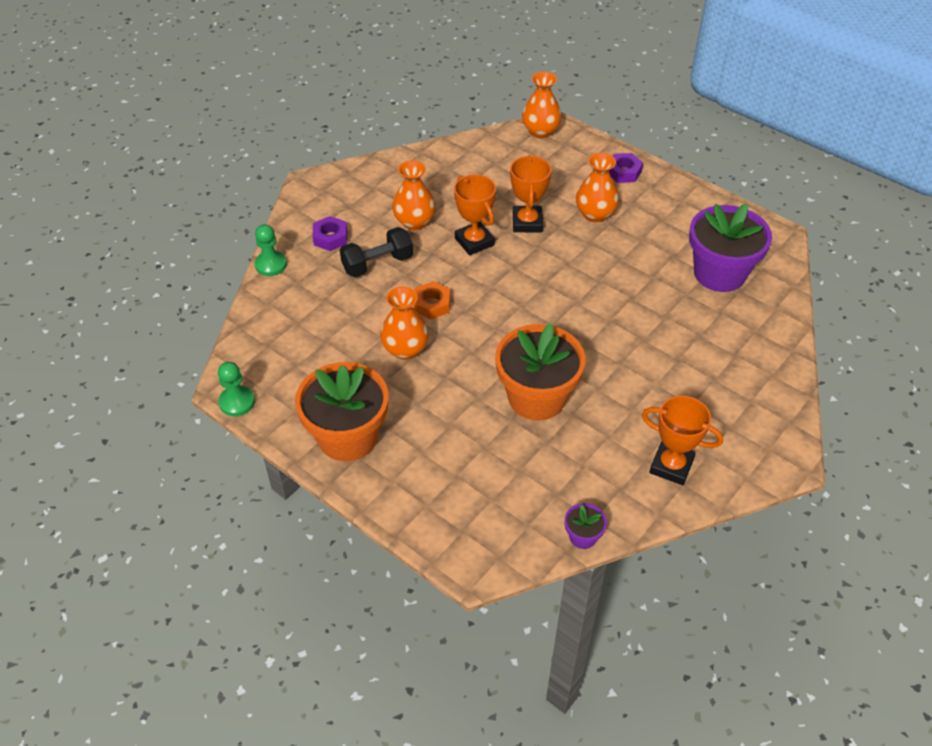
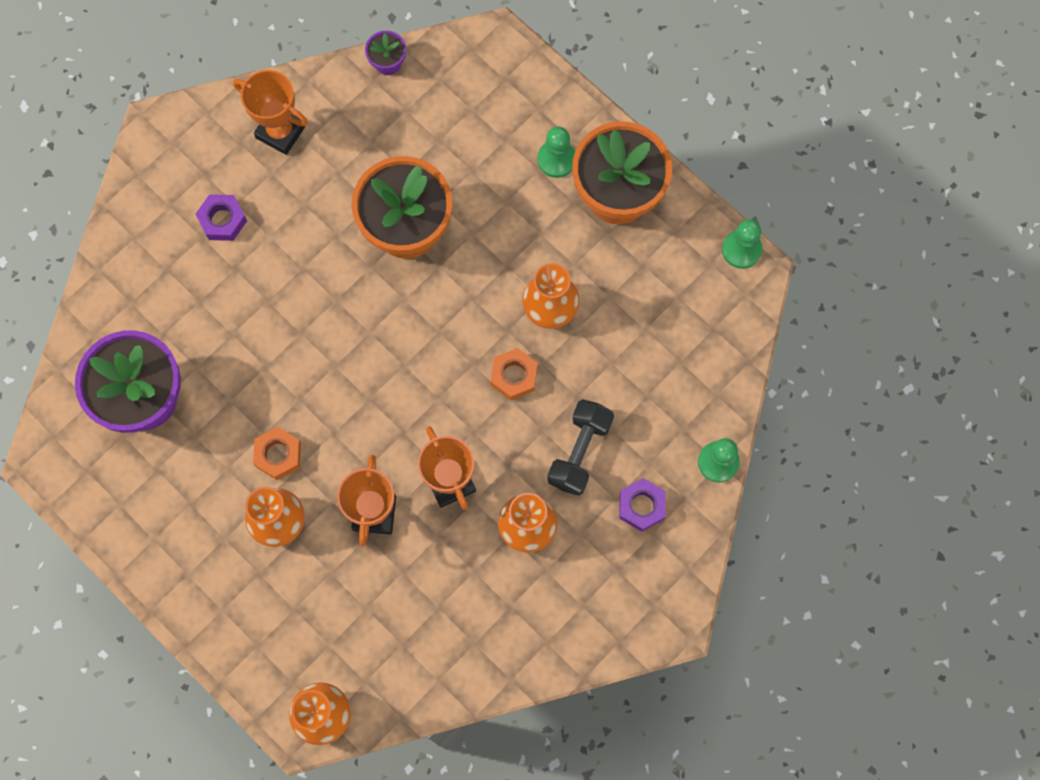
camera: 175 degrees left, 25 degrees up
(377, 264) = (579, 452): black dumbbell -> black dumbbell turned 45 degrees counterclockwise
(405, 461) = (556, 159): none -> green pawn
(606, 248) = (278, 455): none -> orange nut
(623, 172) = (219, 607): purple nut -> purple nut (222, 220)

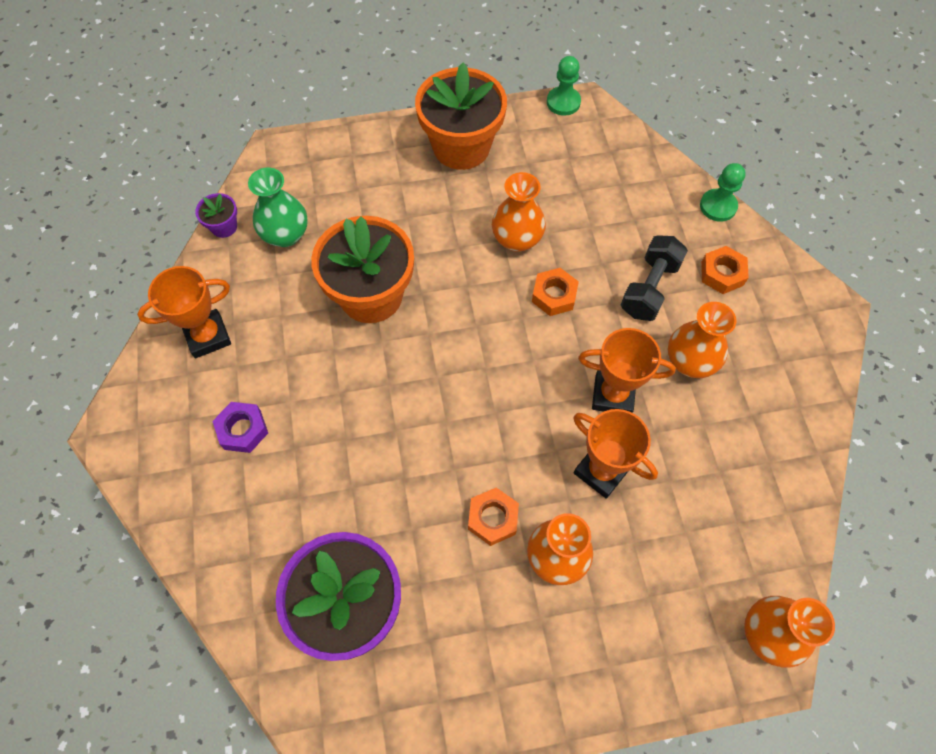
camera: 55 degrees left, 10 degrees down
(415, 117) = (285, 235): none -> green vase
(556, 159) = (402, 167): green pawn -> none
(579, 452) = (649, 288): black dumbbell -> black dumbbell turned 60 degrees clockwise
(641, 506) = (722, 274): purple nut -> orange nut

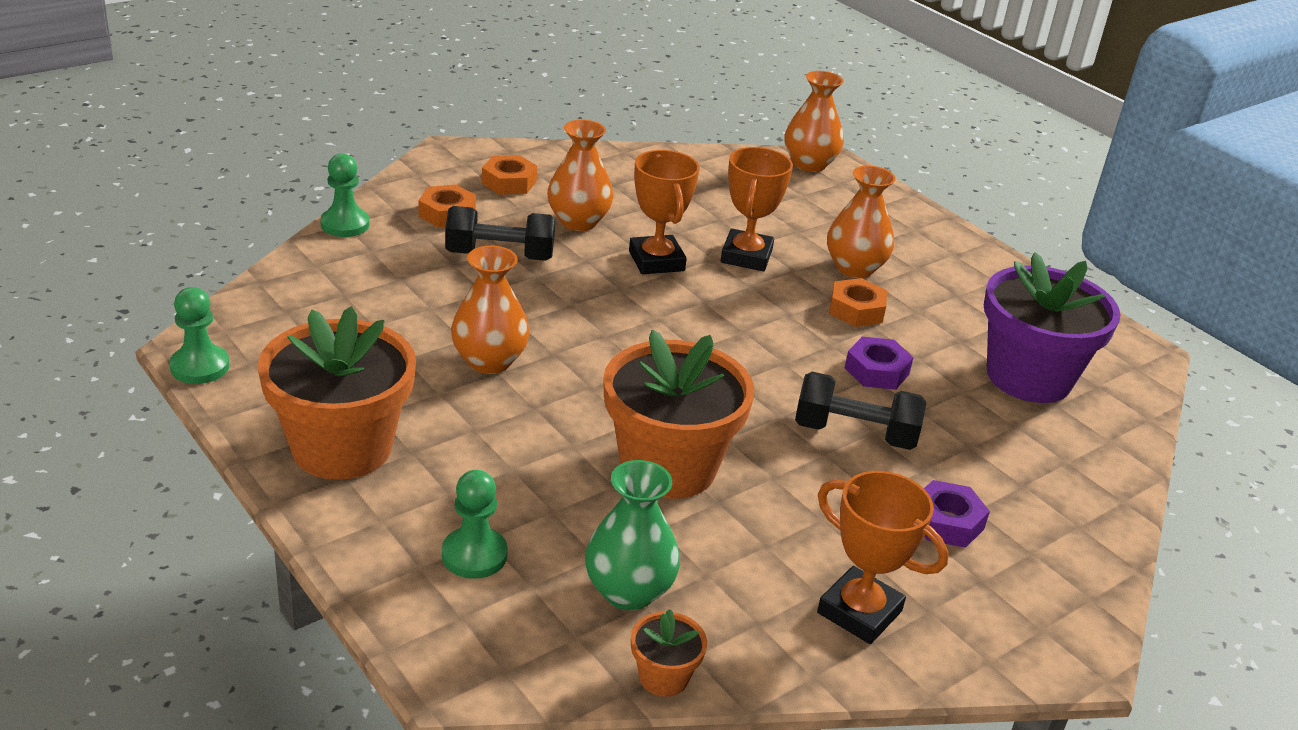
camera: 120 degrees left, 30 degrees down
(224, 227) = (663, 677): purple flower pot -> orange flower pot
(348, 179) = (474, 555): none -> green pawn
(349, 424) = (854, 433): none -> black dumbbell
(409, 484) = (876, 371): none -> purple nut
(554, 295) = (557, 318): orange nut -> orange nut (509, 182)

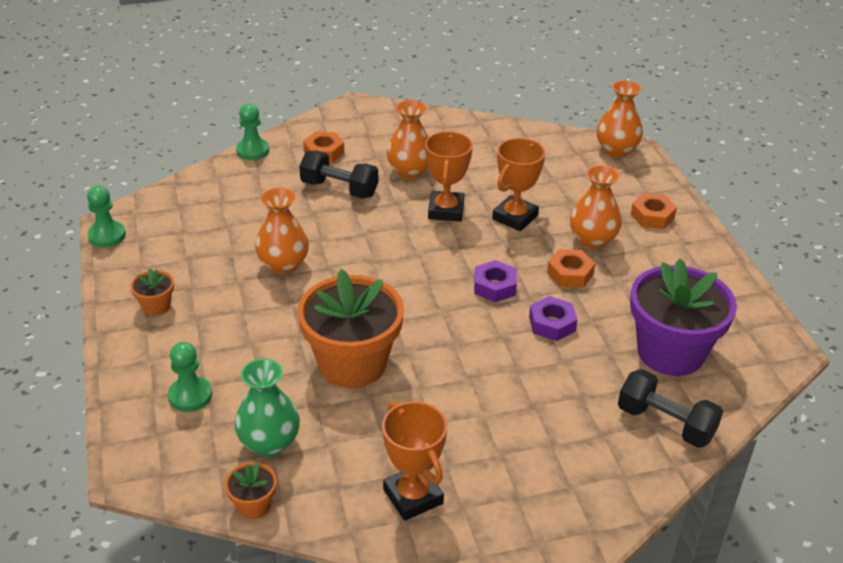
camera: 25 degrees right, 5 degrees up
(342, 447) = (156, 306): orange flower pot -> orange flower pot, size x0.43
(509, 182) = (381, 134): orange nut -> orange nut (652, 216)
(854, 433) = (501, 368): black dumbbell -> black dumbbell (665, 423)
(946, 522) = (522, 448): purple nut -> purple nut (494, 286)

